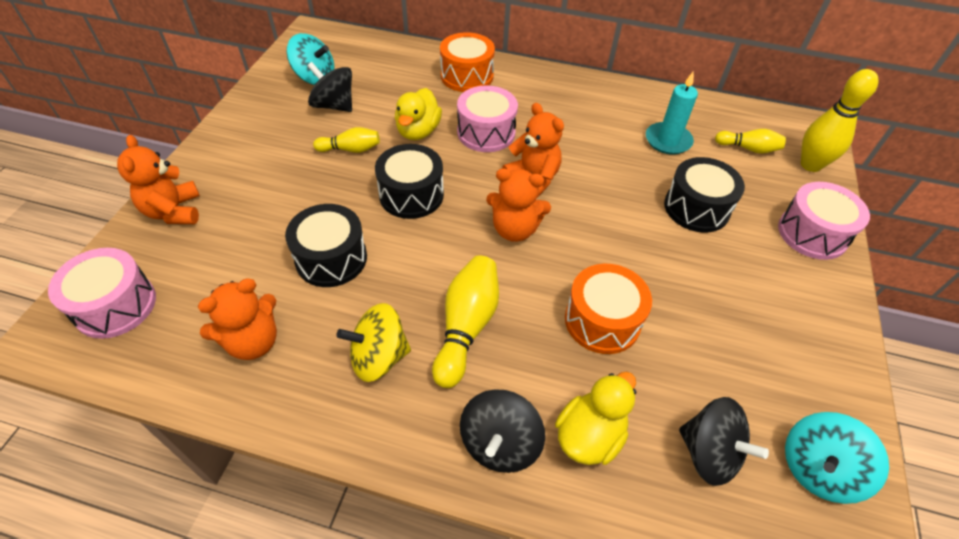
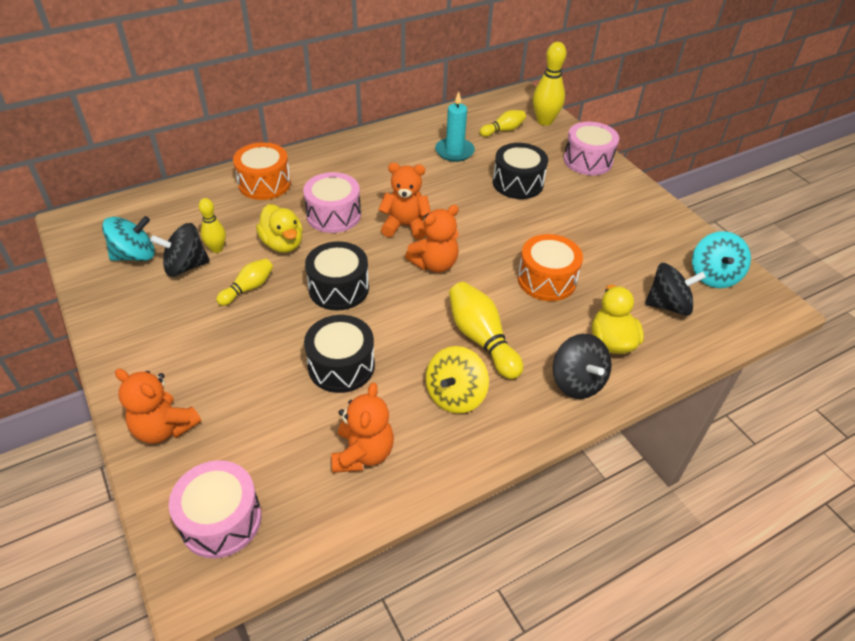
camera: 45 degrees left, 5 degrees down
(369, 106) = (217, 249): none -> yellow bowling pin

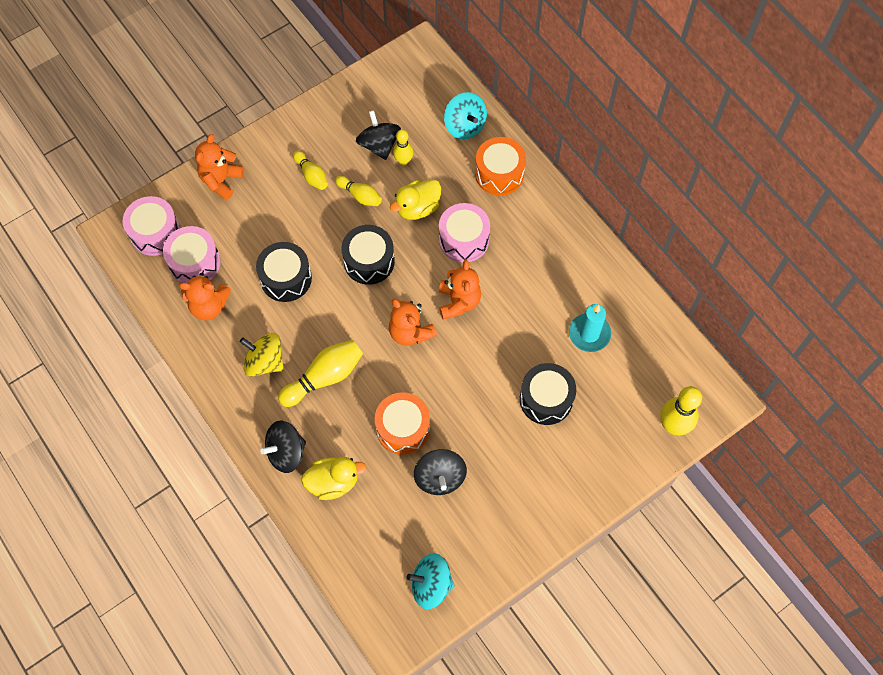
camera: 85 degrees right, 20 degrees up
(135, 255) = (386, 106): turquoise spinning top -> turquoise spinning top (465, 126)
(503, 130) = (643, 381): yellow bowling pin -> yellow bowling pin (311, 175)
(588, 160) = (603, 472): pink drum -> pink drum (195, 263)
(668, 305) = (384, 536): black spinning top -> black spinning top (440, 477)

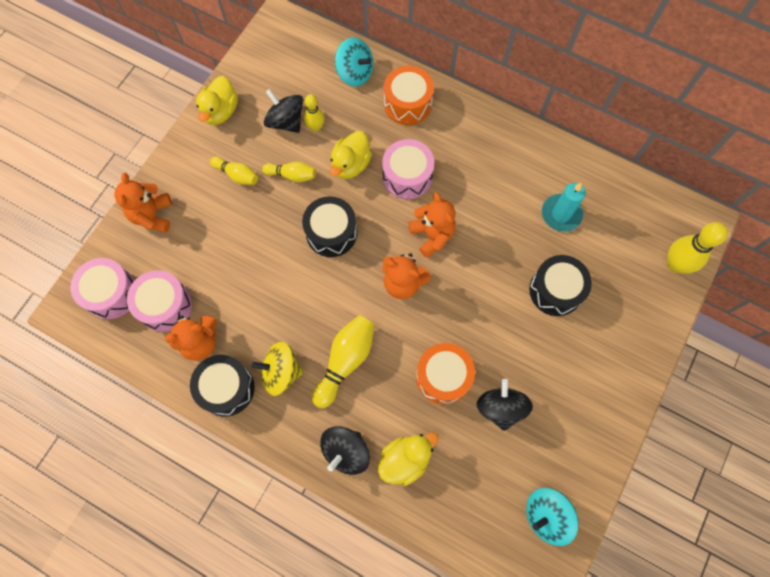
camera: 25 degrees left, 5 degrees up
(286, 278) = (261, 282): black drum -> black drum (226, 388)
(325, 112) = (220, 111): none -> yellow duck
(440, 477) = (500, 408): black spinning top -> black spinning top turned 150 degrees counterclockwise

